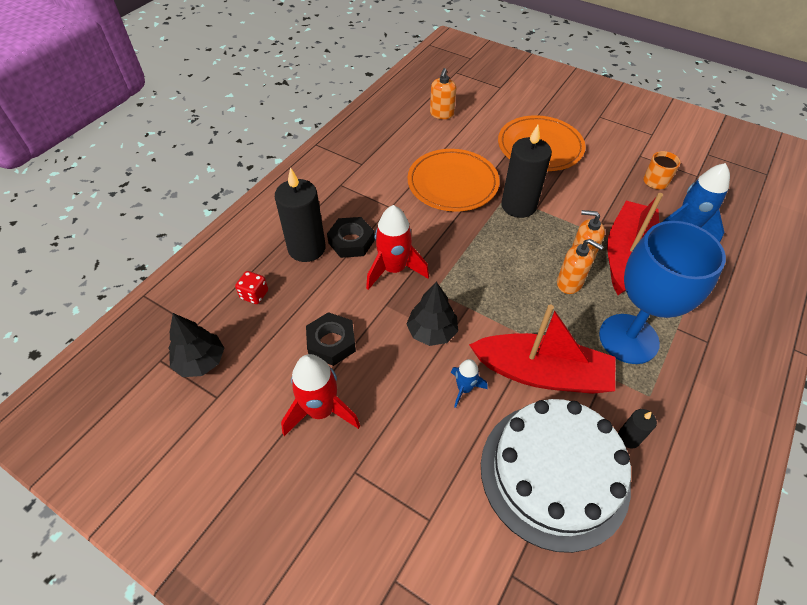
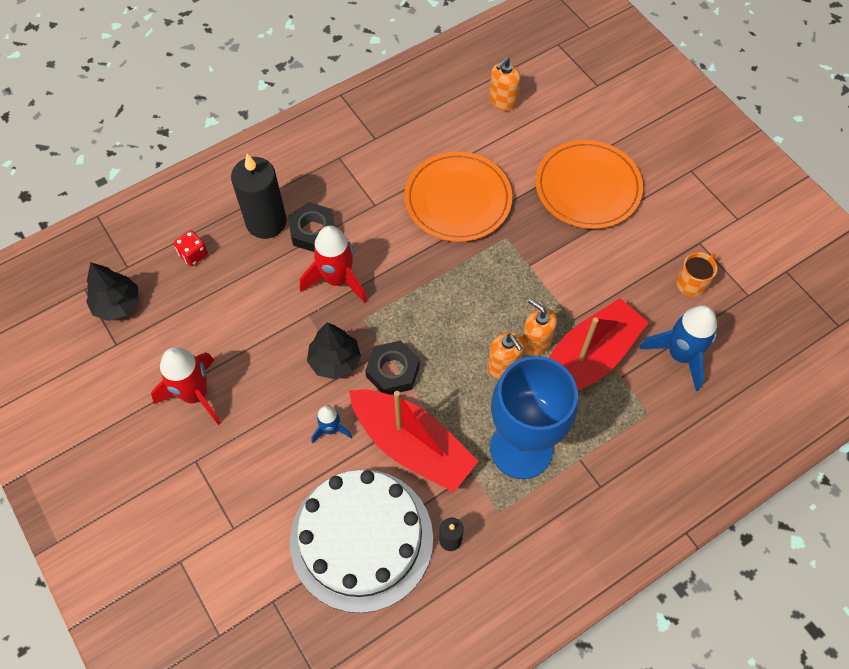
camera: 25 degrees right, 10 degrees up
(331, 342) = (238, 333): black nut -> black nut (393, 371)
(518, 206) = (511, 255): black candle -> none

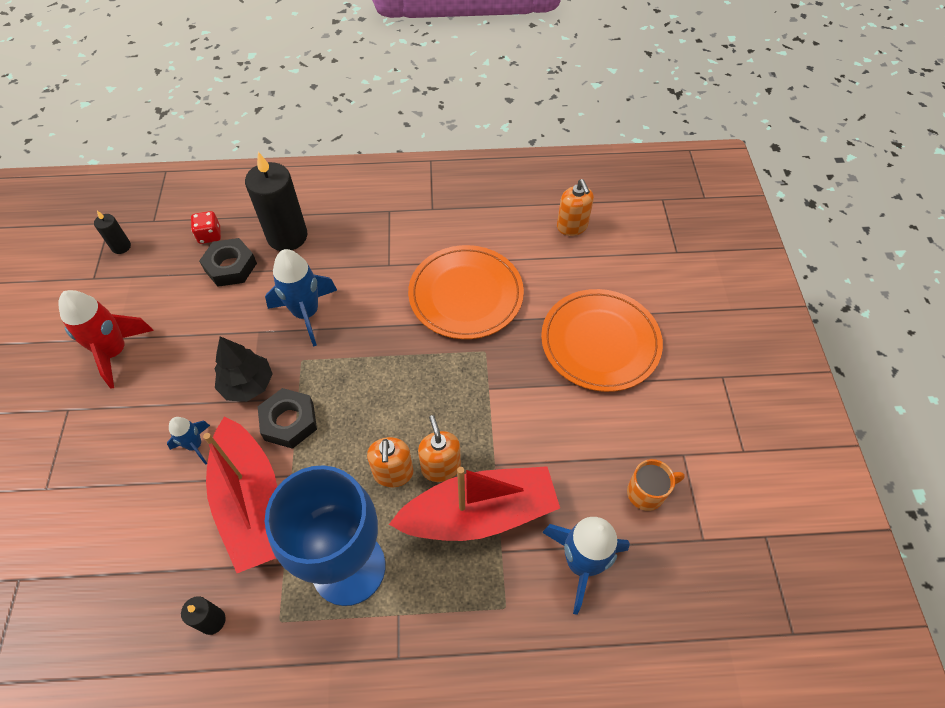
camera: 30 degrees right, 5 degrees down
(117, 304) = (121, 247): black tree -> black candle
(313, 231) = (319, 262): black nut -> black nut (230, 267)
(337, 279) = (306, 313): red rocket -> blue rocket
(361, 539) = (137, 568): white cake -> none
(502, 101) = (572, 226): orange soap dispenser -> orange soap dispenser turned 90 degrees counterclockwise

